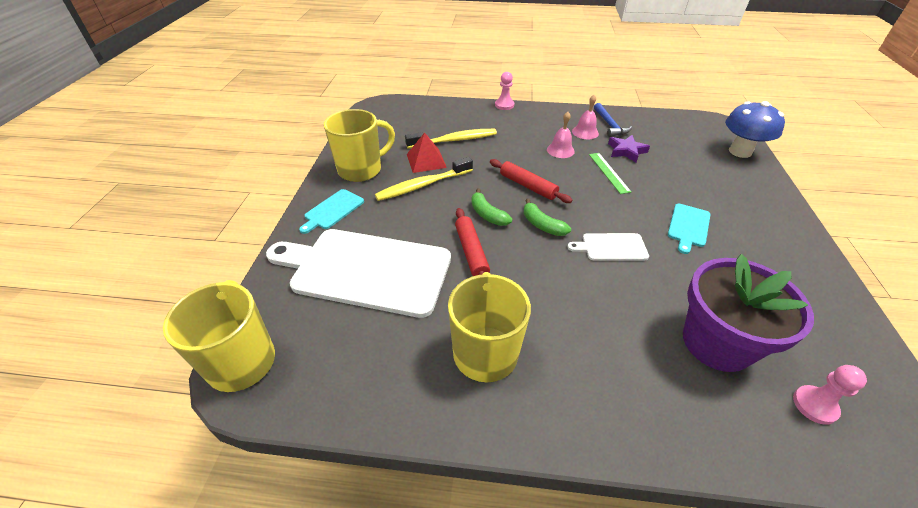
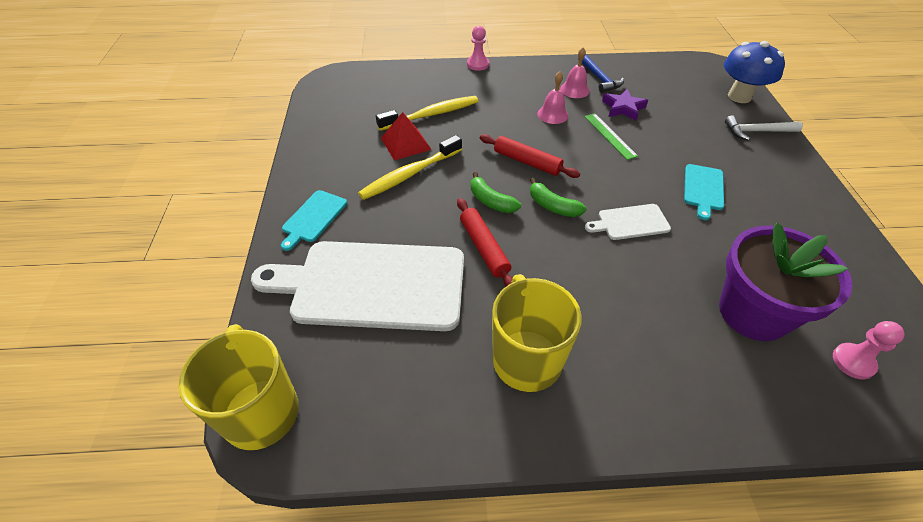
camera: 10 degrees left, 5 degrees up
(361, 170) = (333, 163): yellow mug -> none
(751, 183) = (757, 131): none -> white hammer

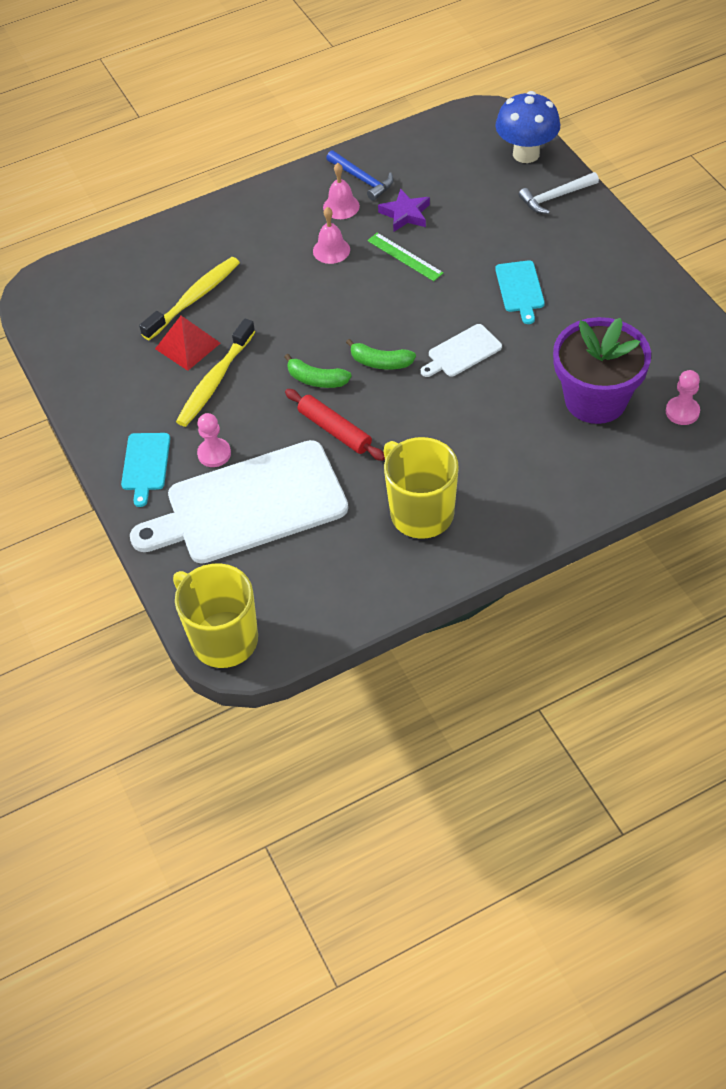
camera: 20 degrees left, 5 degrees up
(478, 64) = (208, 207): pink pawn -> pink pawn (214, 454)
(527, 162) = (331, 321): red rolling pin -> none

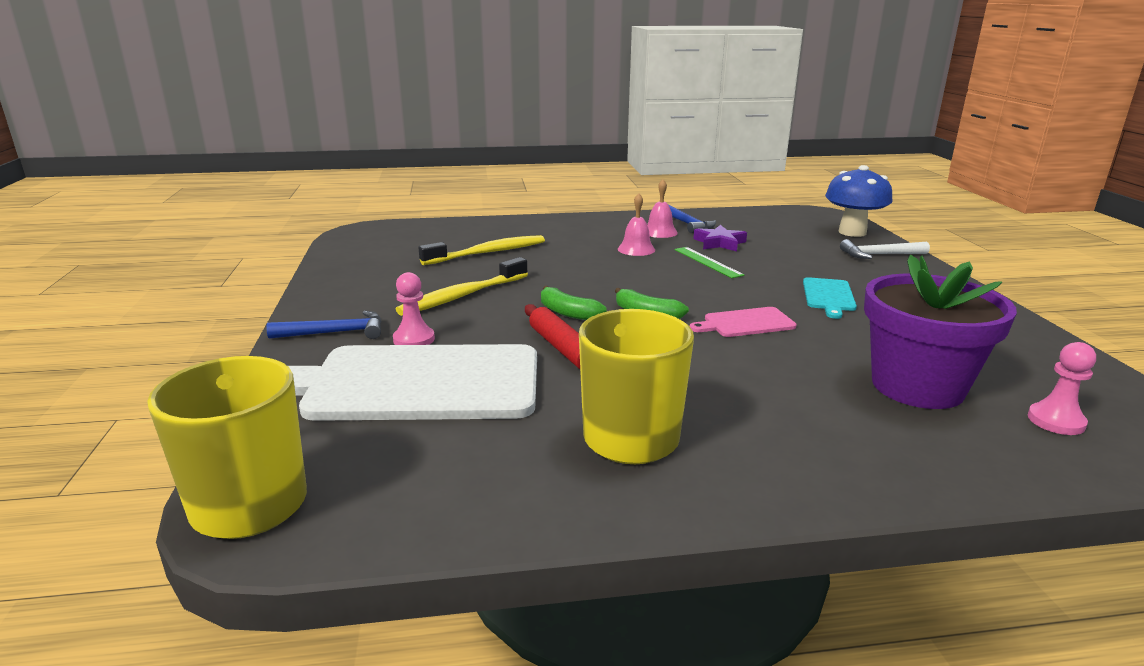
camera: 15 degrees right, 30 degrees down
(146, 464) = (335, 333): turquoise cutting board -> blue hammer
(187, 346) = (456, 274): red pyramid -> none
(462, 352) = (746, 323): white cutting board -> pink cutting board

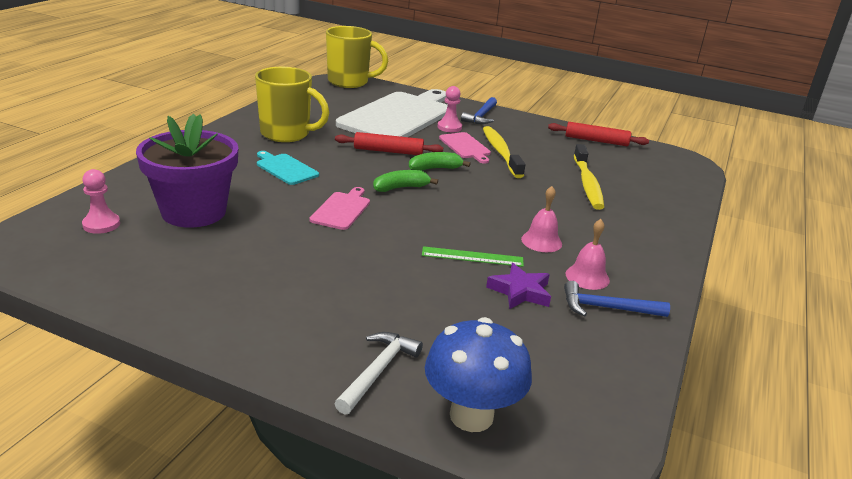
camera: 120 degrees right, 5 degrees up
(350, 265) = (596, 141): none -> red rolling pin
(473, 315) = (465, 147): none -> pink cutting board
(828, 296) = (333, 266): turquoise cutting board -> turquoise cutting board (285, 168)

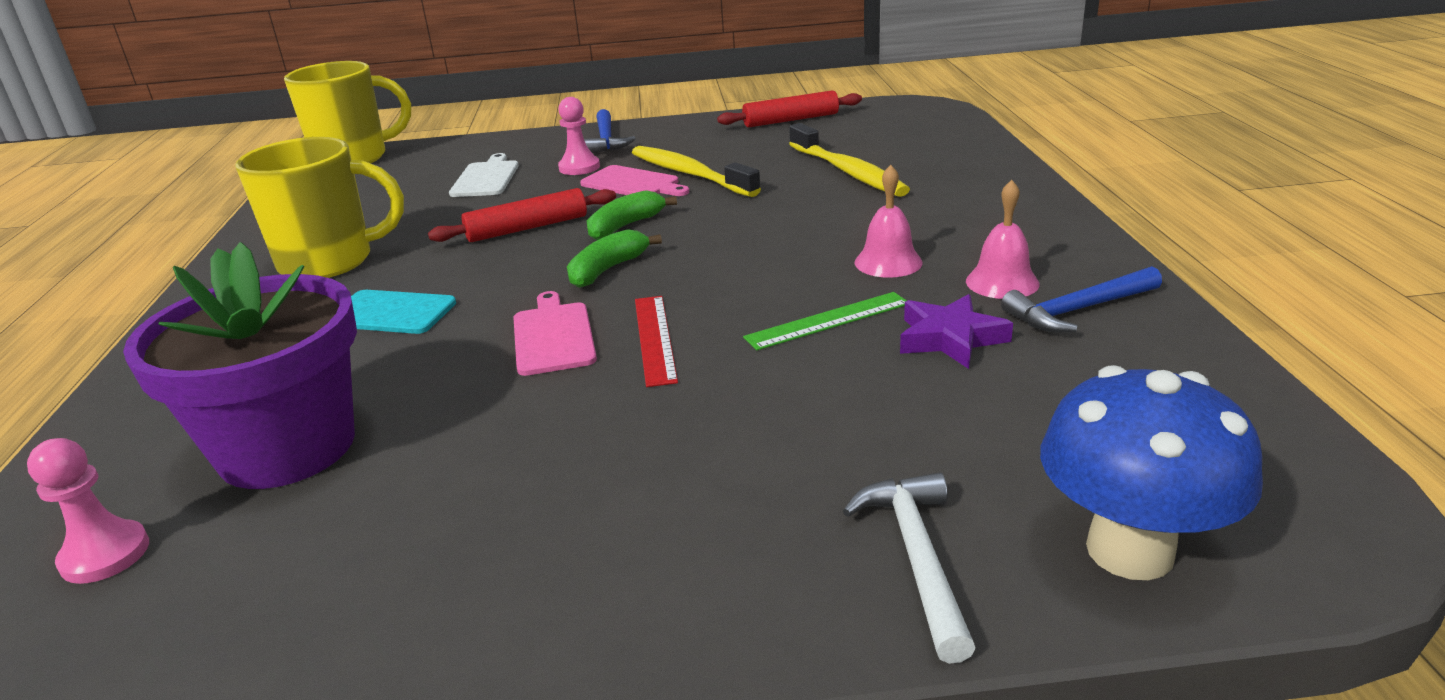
camera: 25 degrees left, 0 degrees up
(383, 230) = (655, 338): none -> red ruler
(398, 116) = (486, 178): white cutting board -> white cutting board, size x0.44

